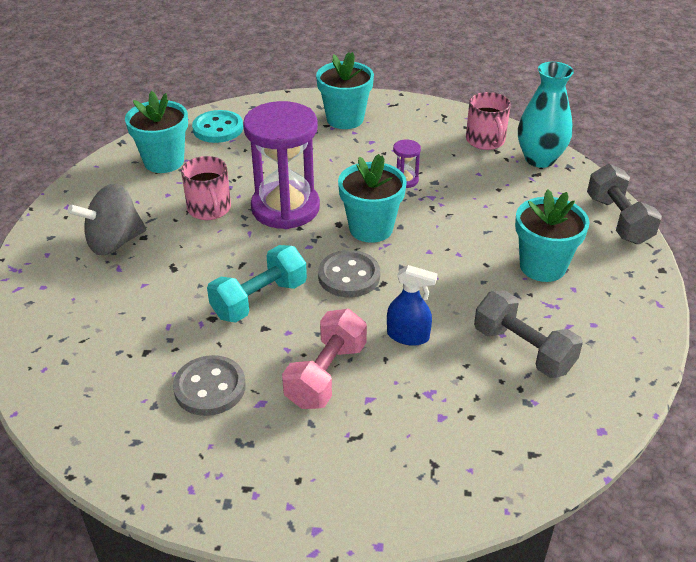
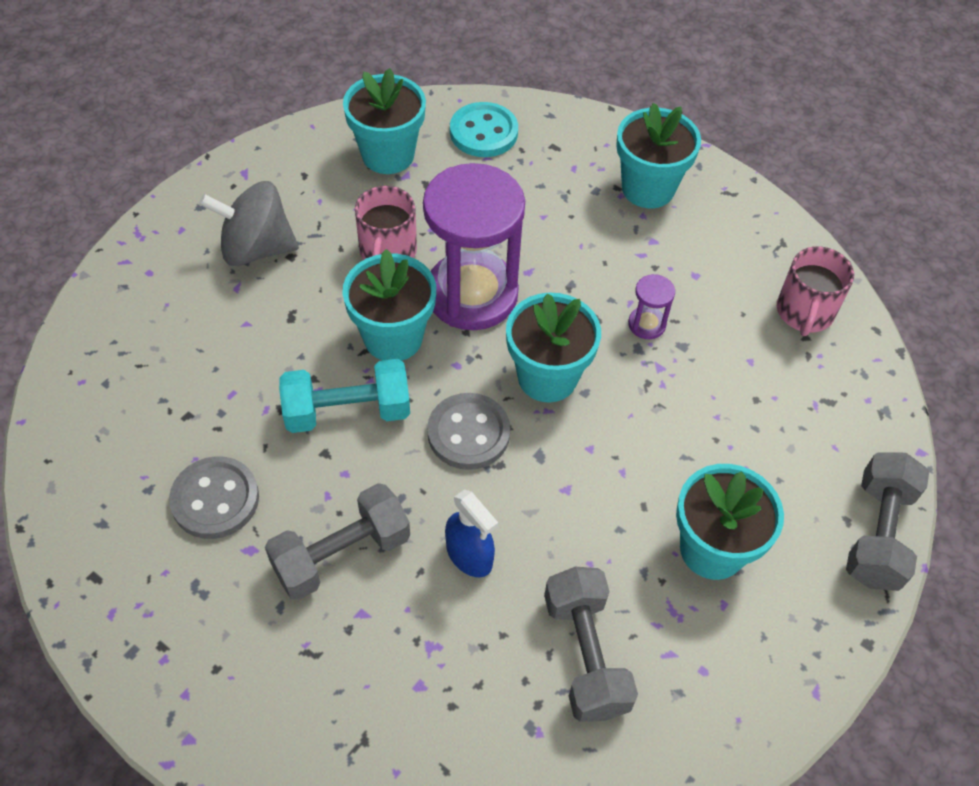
camera: 30 degrees right, 15 degrees up
(254, 250) = (393, 338): none -> turquoise flower pot
(326, 375) = (341, 554): pink dumbbell -> grey dumbbell
(539, 159) = (853, 379): turquoise vase -> none

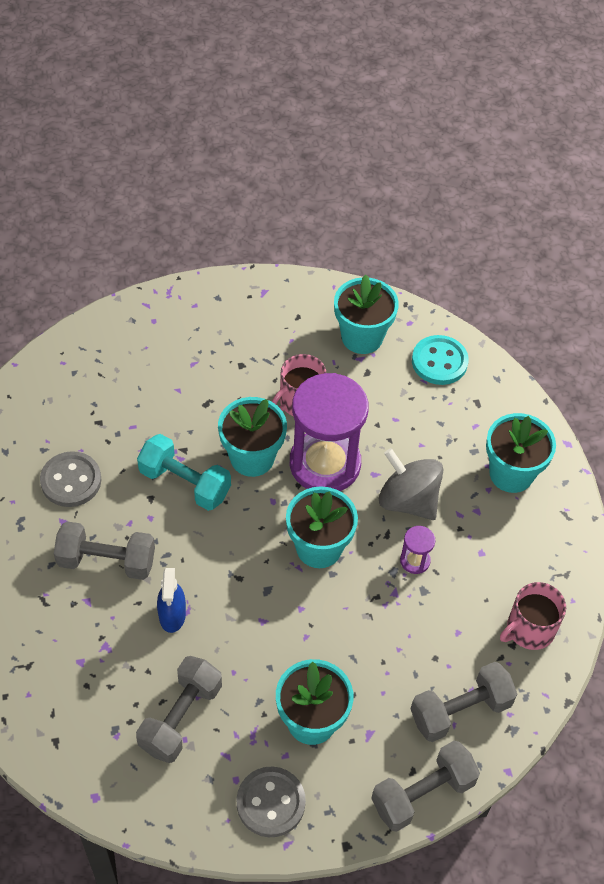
camera: 40 degrees right, 0 degrees up
(256, 248) = (226, 346): grey spinning top -> grey spinning top (408, 500)
(468, 433) = (239, 546): grey button -> grey button (270, 803)
(827, 430) = (460, 710): none -> grey dumbbell

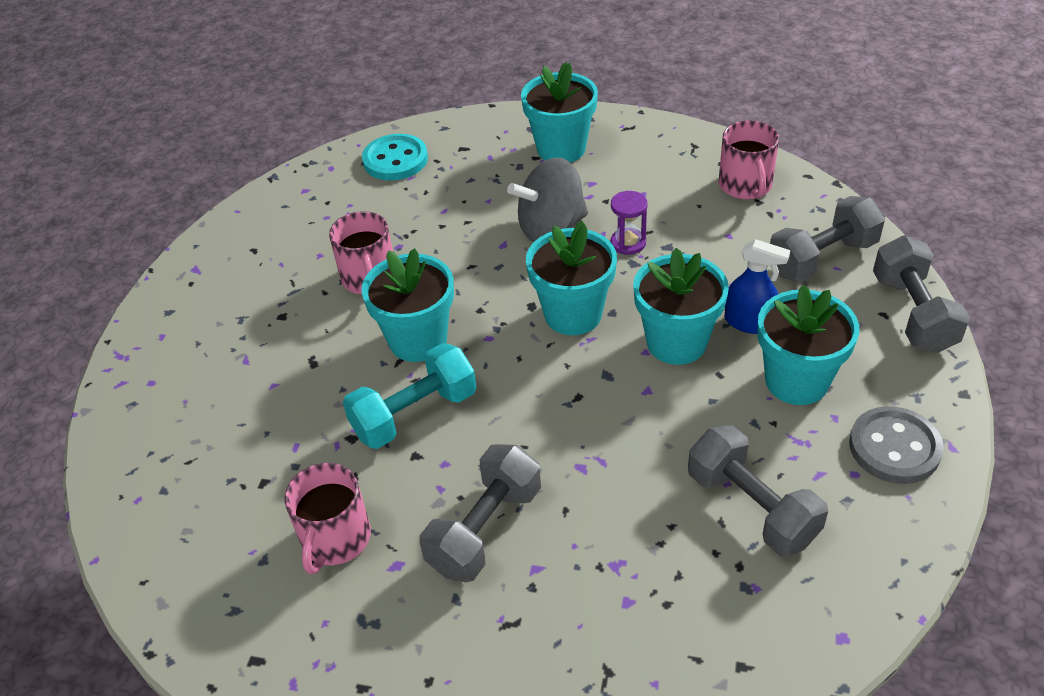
camera: 60 degrees left, 10 degrees down
(71, 481) = (335, 539): grey button -> pink mug
(172, 615) = (600, 477): blue spray bottle -> blue spray bottle (749, 322)
(325, 464) = (466, 280): purple hourglass -> none
(362, 337) = (321, 207): turquoise flower pot -> turquoise flower pot (676, 342)
(460, 710) = (822, 258): grey dumbbell -> grey dumbbell turned 60 degrees clockwise

